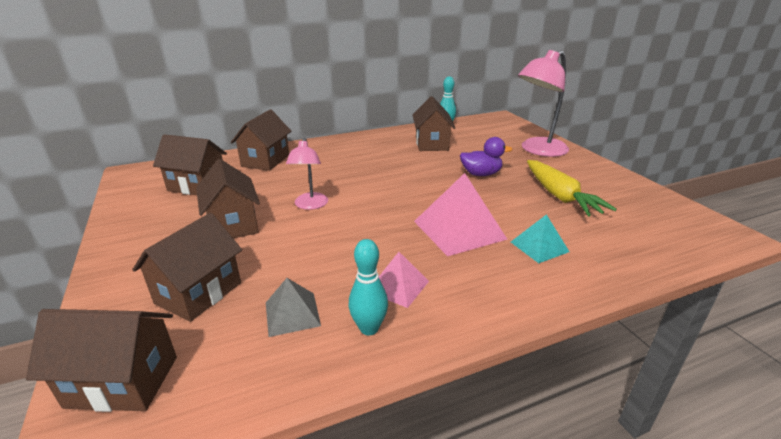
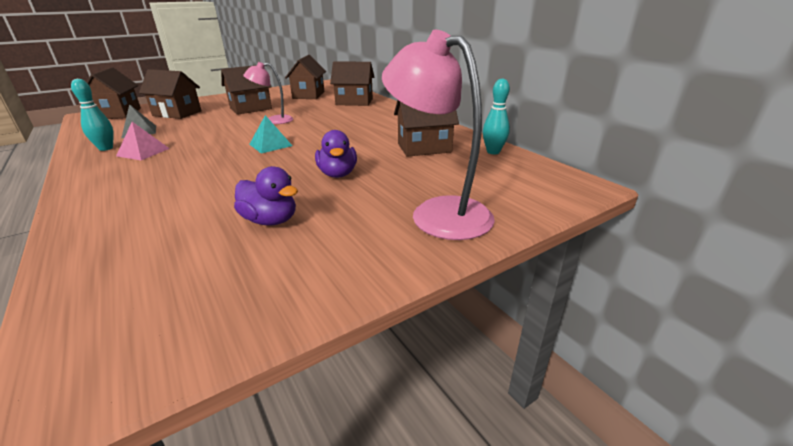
camera: 80 degrees right, 0 degrees up
(459, 230) = (211, 167): pink pyramid -> none
(539, 246) = (158, 202): turquoise pyramid -> turquoise pyramid (270, 145)
(559, 196) = (270, 220): yellow carrot -> purple duck

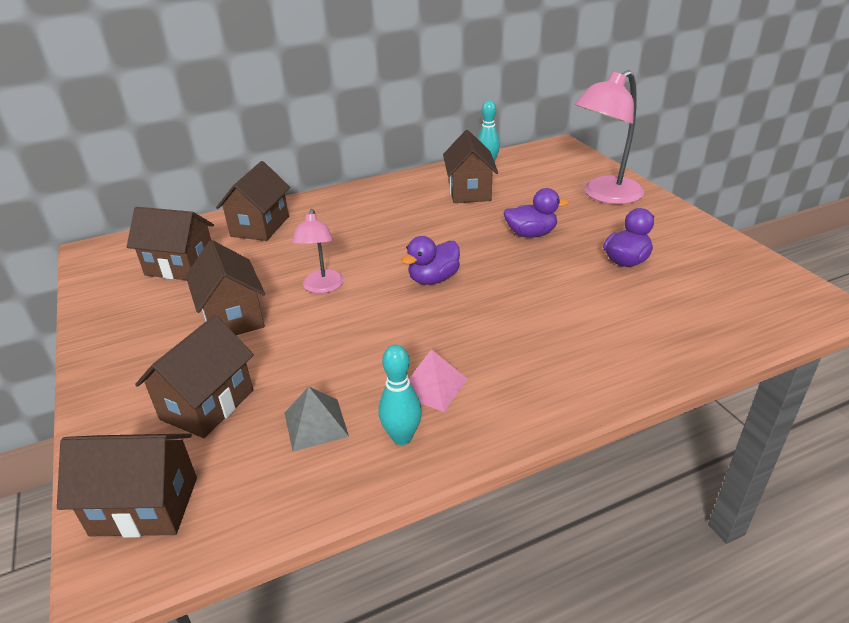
camera: 80 degrees left, 5 degrees up
(270, 145) = (433, 279): turquoise pyramid -> purple duck

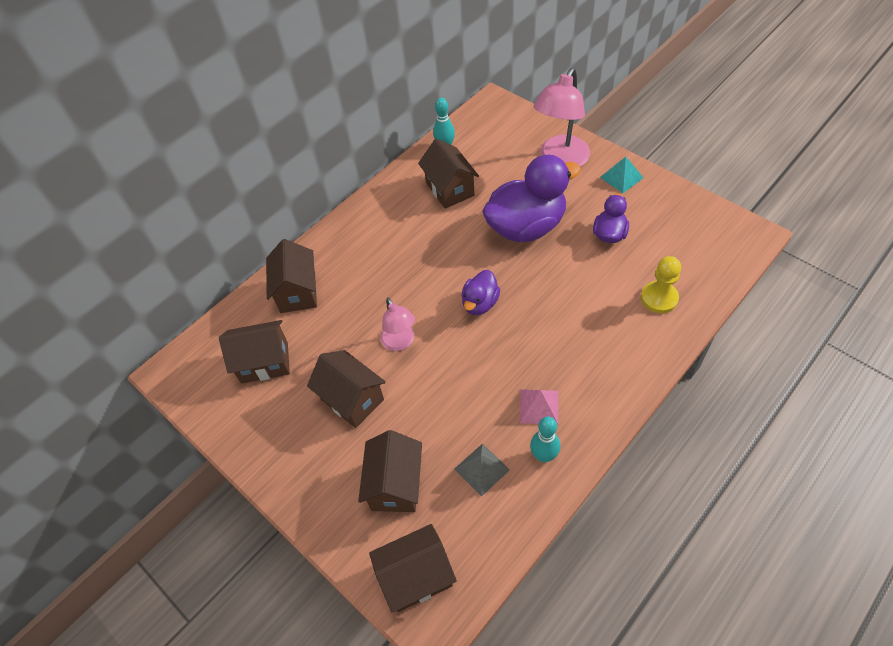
camera: 20 degrees left, 20 degrees up
(531, 234) = (526, 226): purple duck -> purple duck, size x1.96
(658, 330) = (659, 298): none -> yellow pawn
(670, 221) = (621, 177): none -> turquoise pyramid

